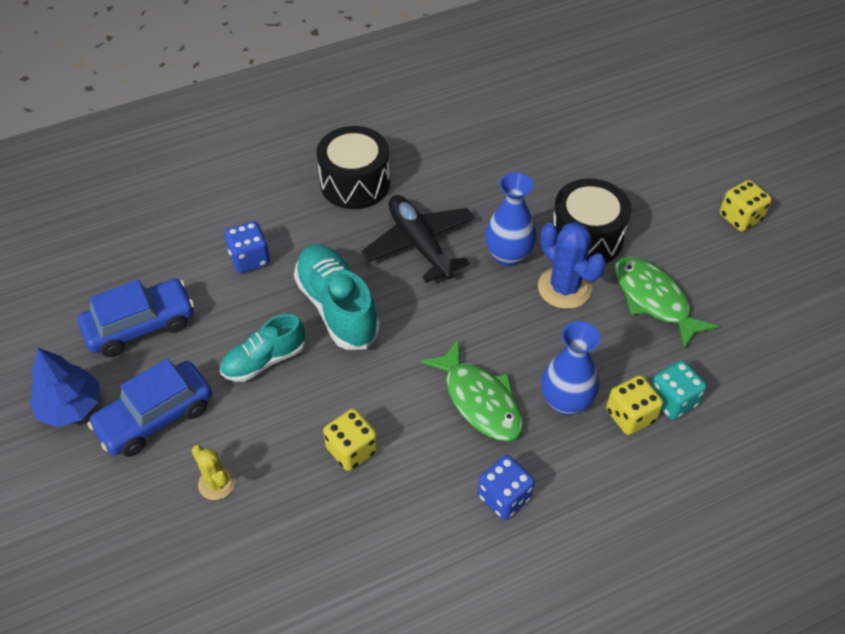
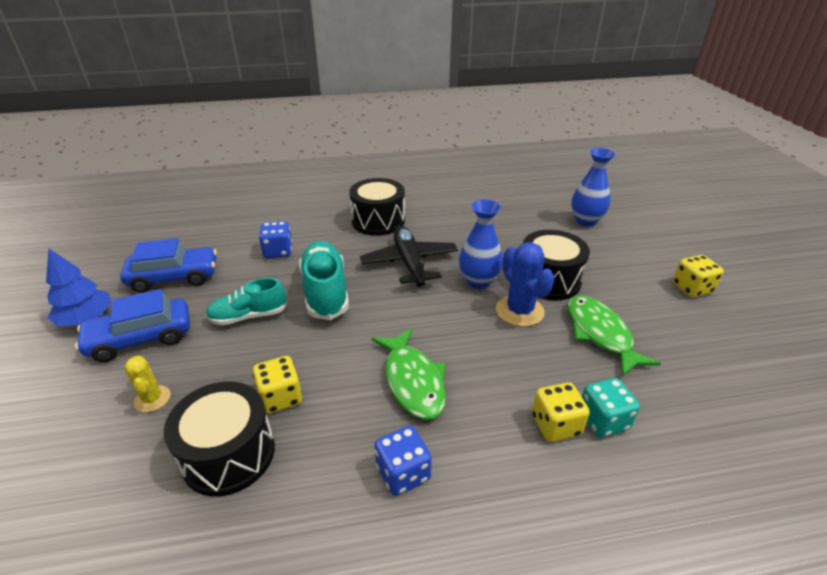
camera: 15 degrees right, 15 degrees down
(331, 520) = (229, 454): none -> black drum
(565, 401) = (494, 399): blue vase -> blue vase (585, 221)

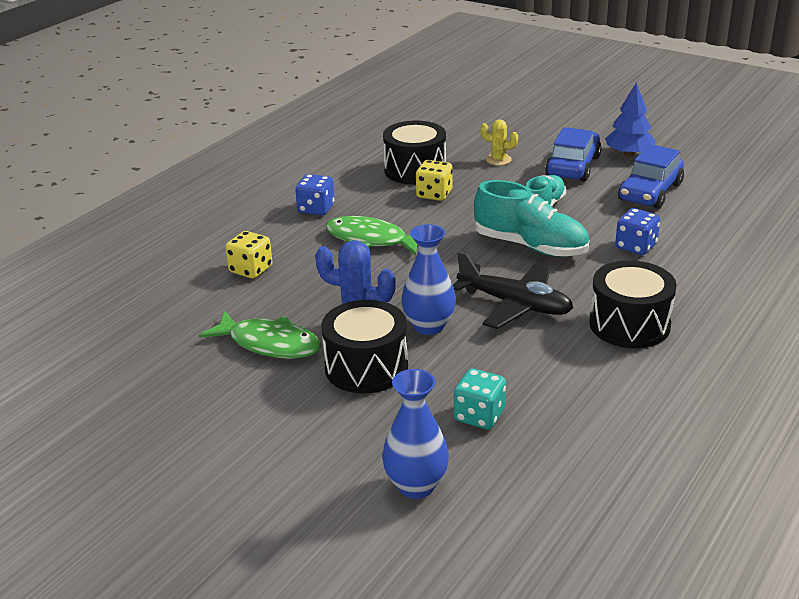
camera: 135 degrees right, 5 degrees down
(603, 420) = (221, 288): turquoise dice -> turquoise dice (479, 416)
(692, 288) = (208, 451): yellow dice -> none

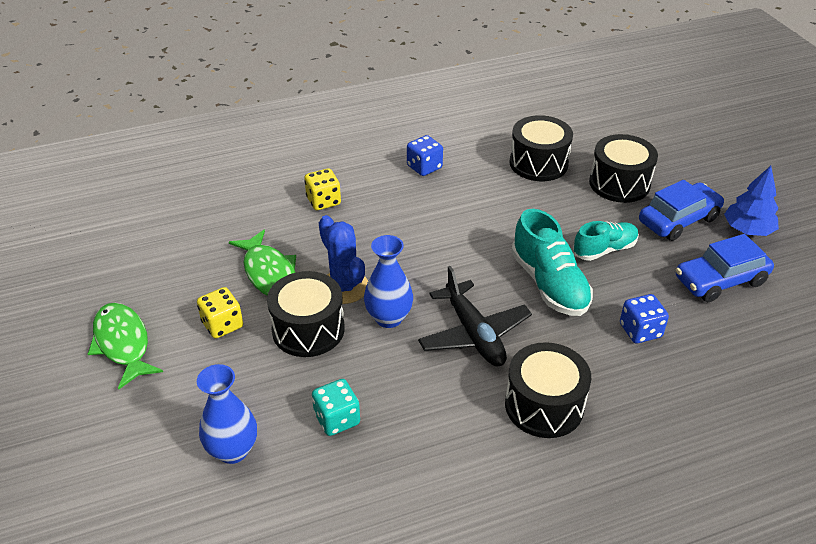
camera: 35 degrees right, 10 degrees up
(371, 240) = (433, 216): green fish -> green fish (123, 344)
(434, 194) = (528, 194): yellow dice -> yellow dice (222, 325)
(498, 160) = (619, 183): yellow cactus -> black drum

